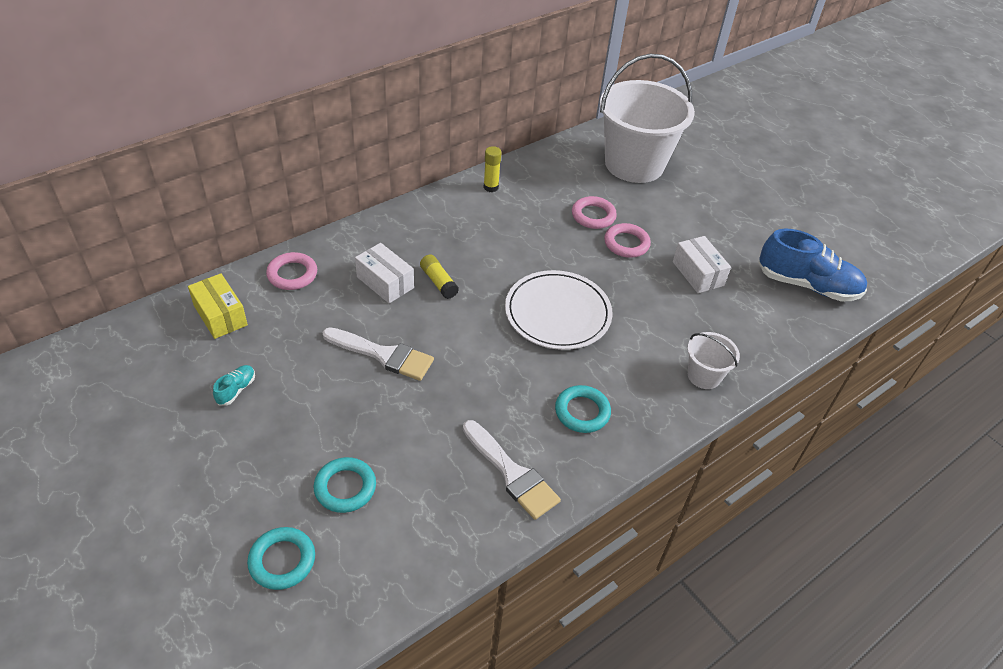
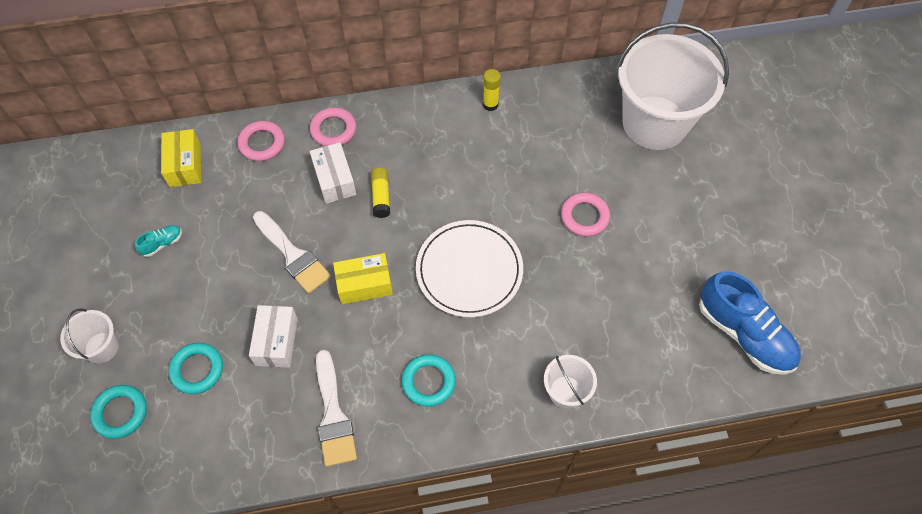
camera: 30 degrees right, 15 degrees up
(222, 507) = (101, 347): none -> white bucket
(469, 355) = (364, 284): none -> yellow box
(593, 216) = (571, 172): pink ring -> pink ring (333, 129)
(698, 273) = (635, 277): white box -> white box (276, 341)

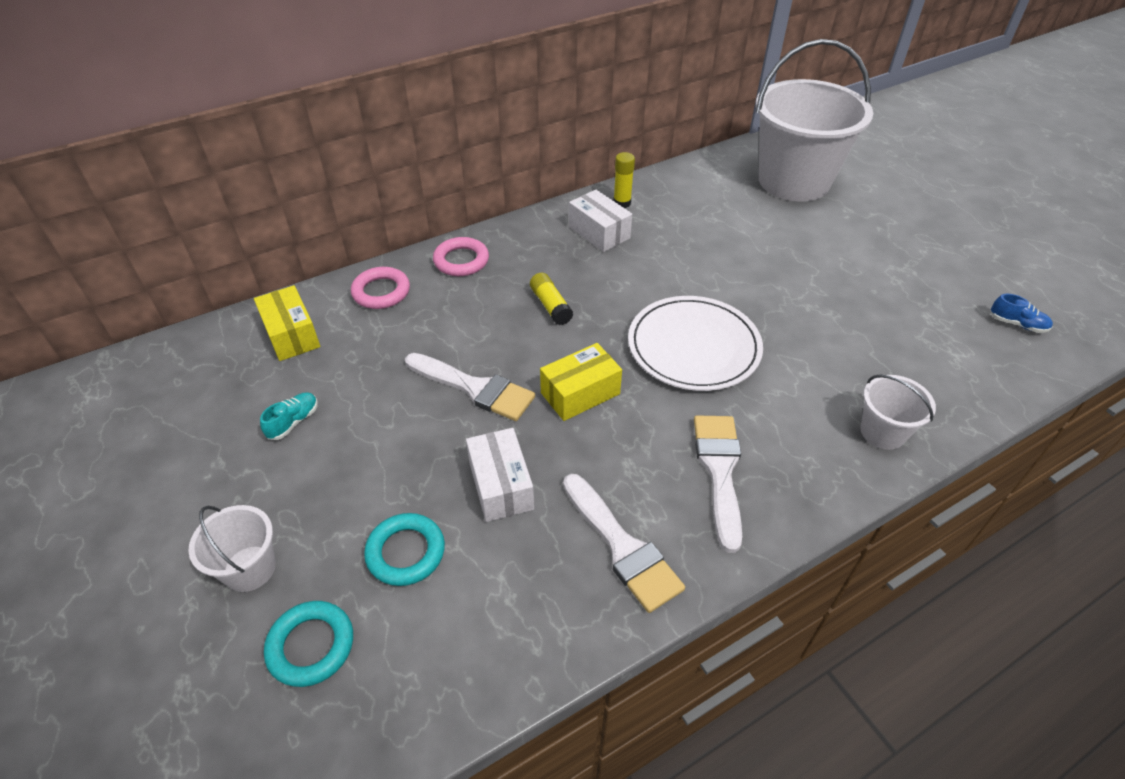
camera: 20 degrees left, 15 degrees down
(334, 180) = (487, 304): white box -> white box (599, 232)
(428, 382) = (719, 471): turquoise ring -> white brush
(584, 216) = (782, 268): pink ring -> none
(744, 334) = (1017, 324): blue shoe -> blue shoe, size x0.42

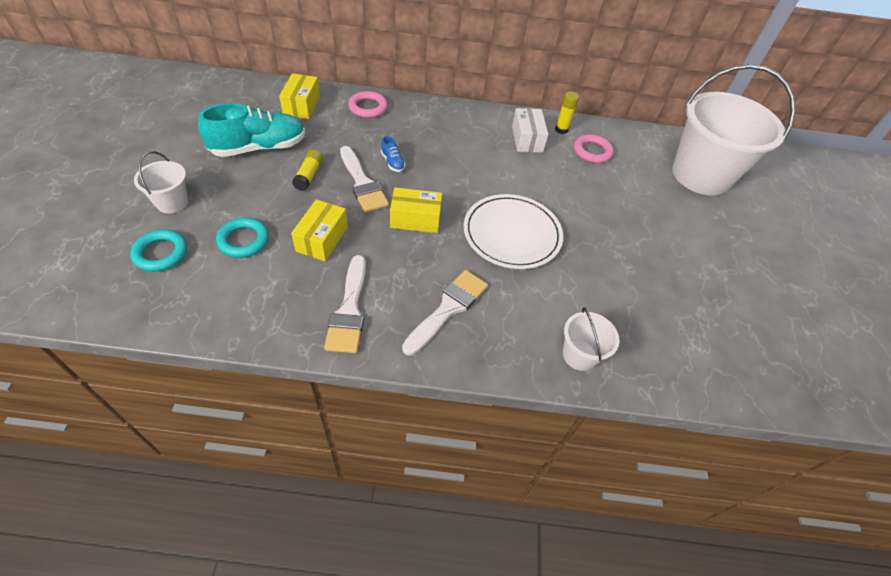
camera: 30 degrees right, 5 degrees up
(293, 422) = (259, 148): turquoise shoe -> turquoise shoe, size x2.37
(461, 261) = (428, 113): pink ring -> pink ring (592, 152)
(501, 485) = (322, 239): white box -> yellow box
(550, 306) = (451, 164): yellow glue stick -> yellow glue stick (309, 175)
(1017, 324) = (769, 356): blue shoe -> blue shoe (392, 162)

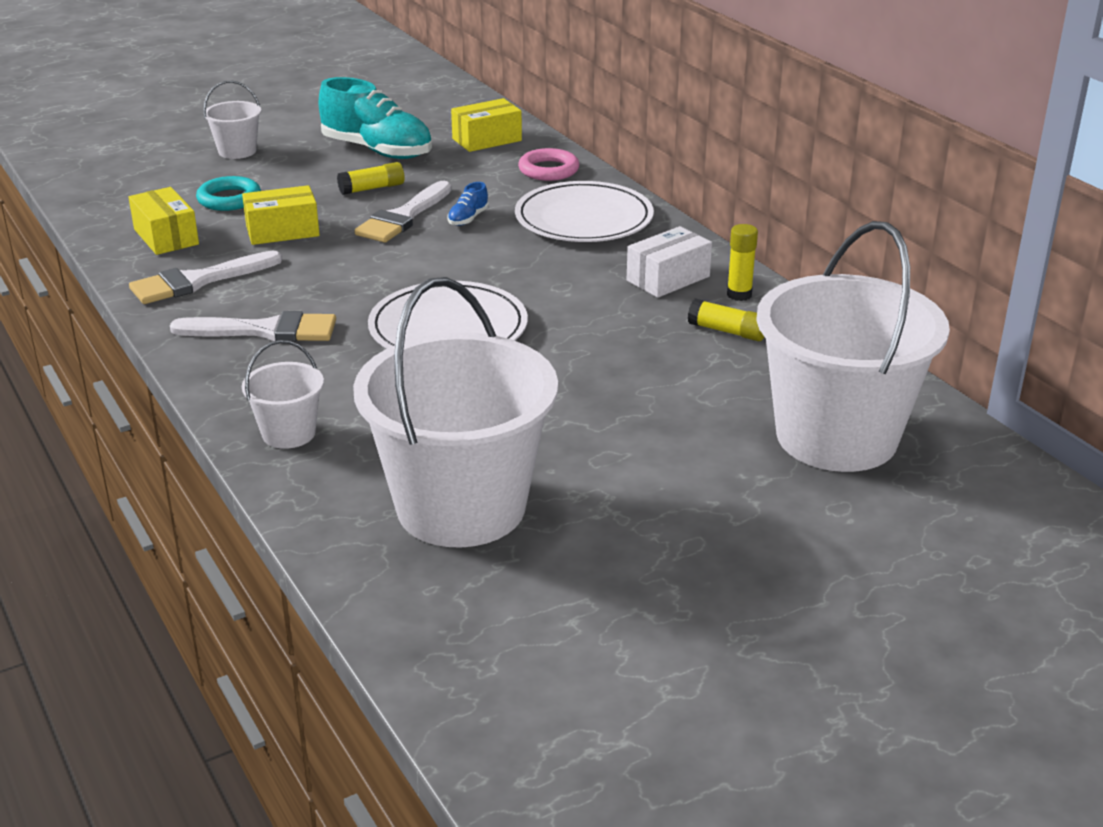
camera: 60 degrees right, 20 degrees down
(161, 253) = (165, 175): turquoise ring -> none
(415, 219) = (386, 265): yellow box -> yellow box (166, 237)
(437, 128) = (584, 218): none -> white plate
(592, 152) = (727, 331): pink ring -> yellow glue stick
(695, 321) = (461, 507): none -> white bucket

